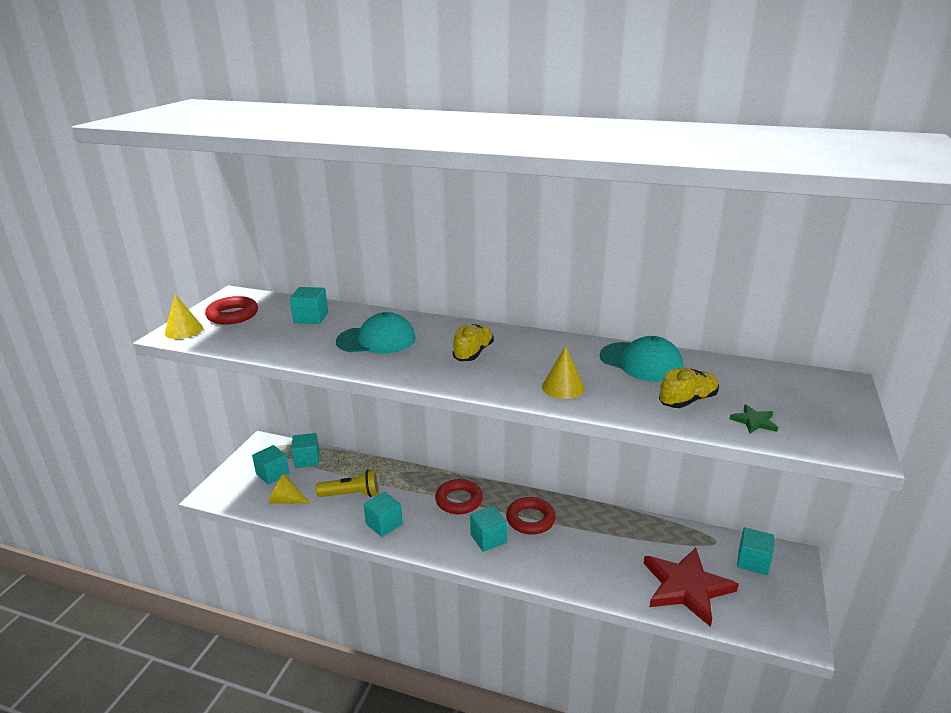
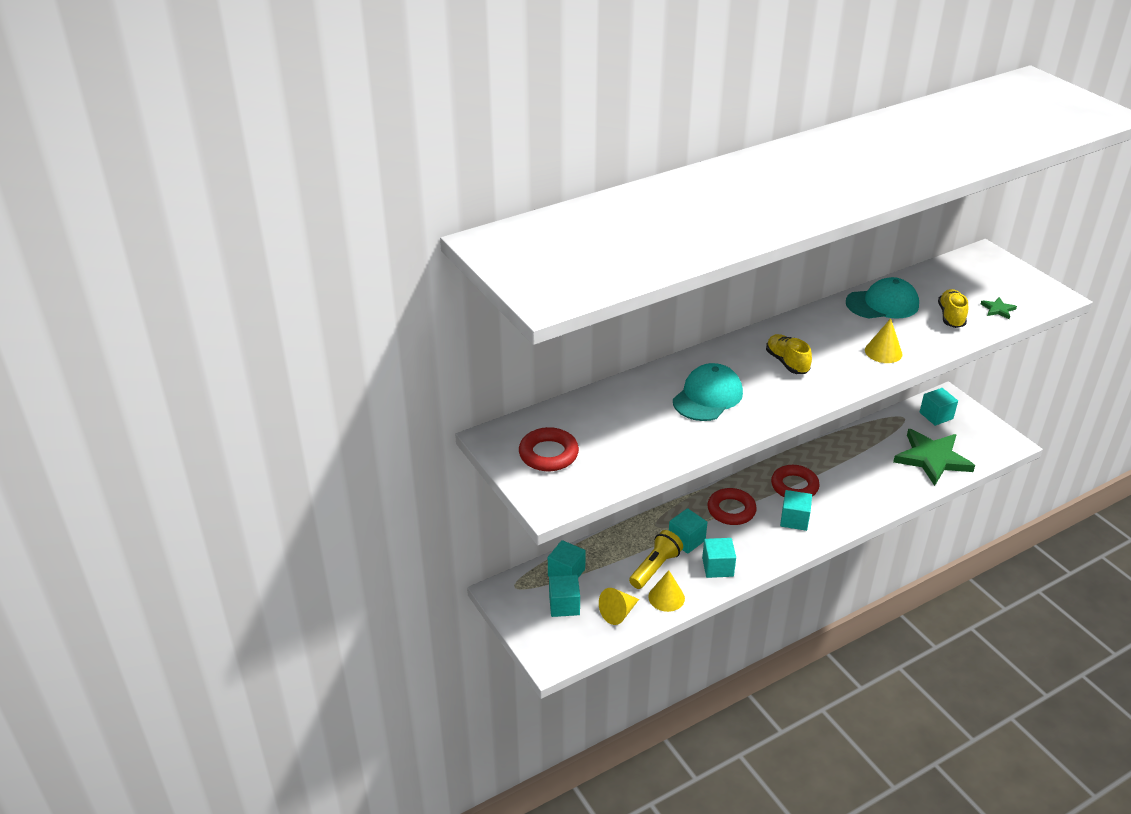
camera: 50 degrees left, 10 degrees up
(184, 330) = (549, 494): yellow cone -> yellow cone (666, 597)
(311, 317) = (615, 412): turquoise cube -> turquoise cube (686, 540)
(686, 587) = (932, 459): red star -> green star

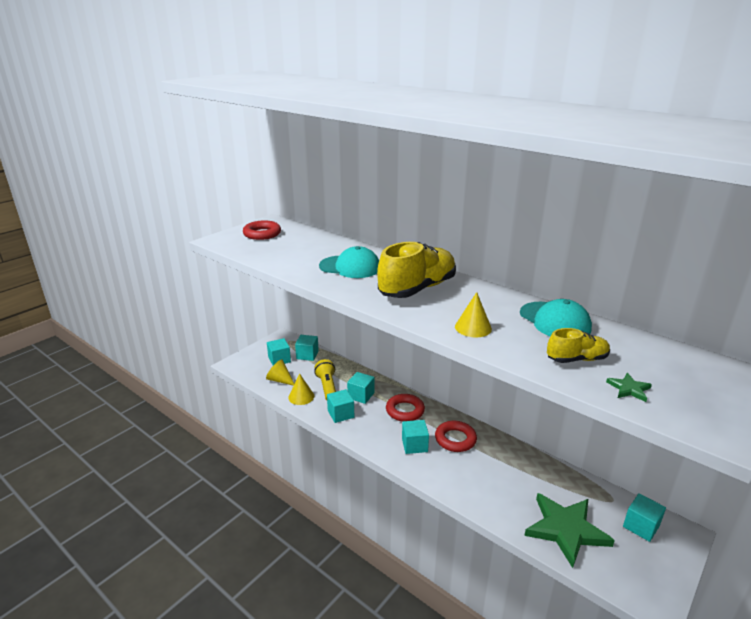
camera: 70 degrees right, 10 degrees down
(655, 567) = (327, 387): yellow flashlight -> yellow flashlight turned 120 degrees counterclockwise
(787, 362) = (417, 289): yellow shoe -> yellow shoe, size x1.90

